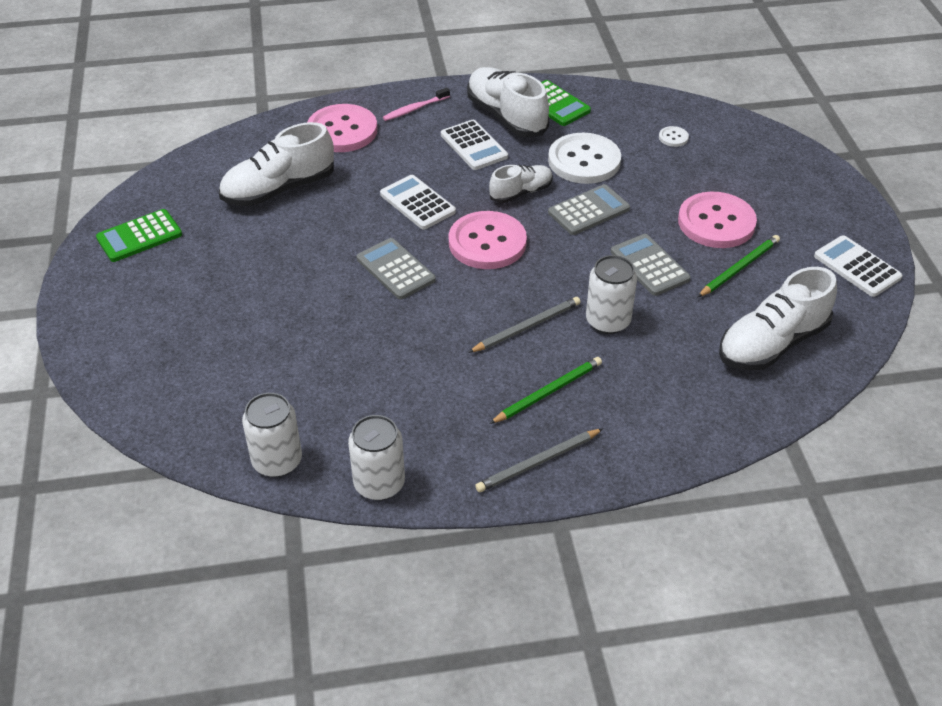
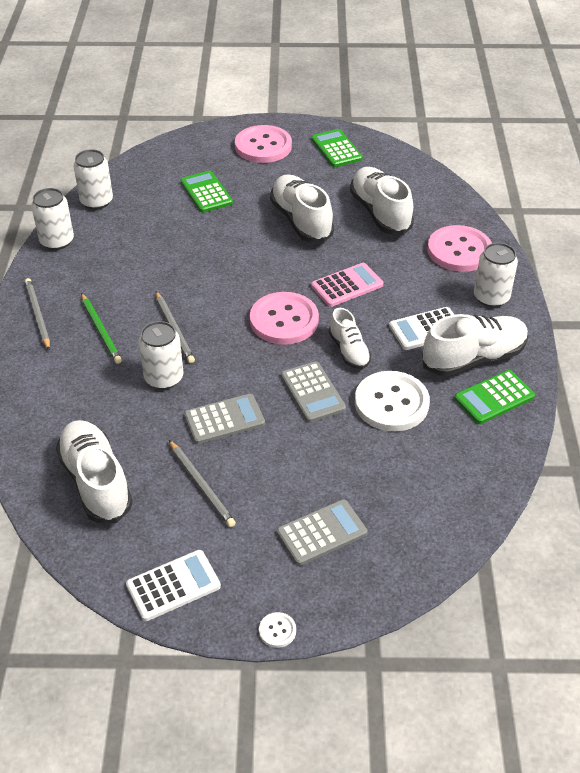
camera: 100 degrees right, 0 degrees up
(247, 345) = (206, 192): none -> green calculator
(302, 250) = (301, 221): none -> white shoe
(395, 269) = (265, 266): grey calculator -> grey calculator (321, 533)
(415, 109) = (491, 297): pink toothbrush -> white can
(417, 203) = (347, 285): white calculator -> pink calculator
(673, 137) = (423, 484): white button -> white button (277, 630)
(716, 222) = (273, 485): pink button -> pink button (263, 146)
(739, 268) = (201, 485): green pencil -> grey pencil

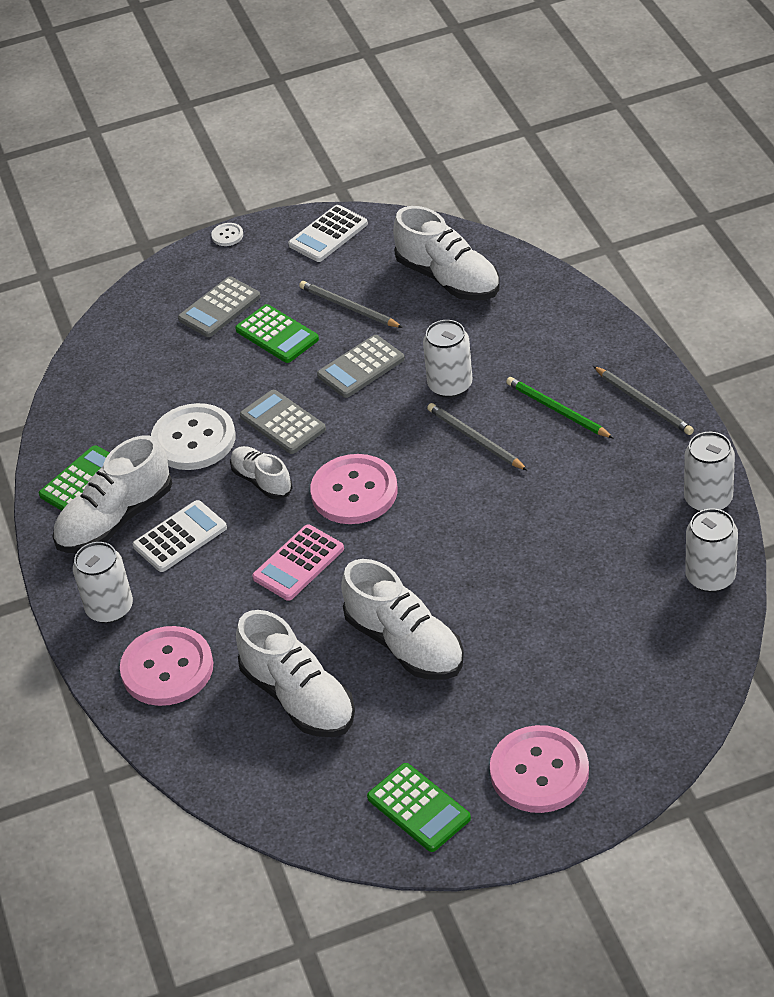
camera: 165 degrees right, 0 degrees up
(206, 192) = (568, 646): green calculator -> green calculator (277, 334)

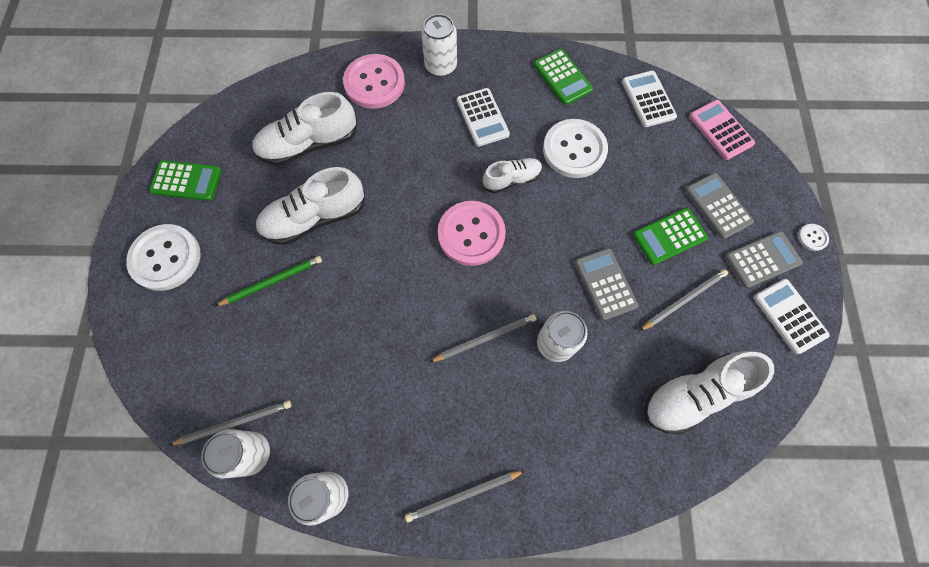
camera: 105 degrees right, 25 degrees up
(89, 396) = (648, 99): none -> white calculator
(115, 519) = (517, 86): white shoe -> none
(282, 423) = (566, 210): grey calculator -> grey calculator (762, 260)
(298, 563) = (421, 178): pink calculator -> pink calculator (720, 130)
(419, 808) = (186, 181): green calculator -> green calculator turned 150 degrees counterclockwise
(539, 771) = (166, 258): pink button -> white button
(557, 410) = (488, 416): green pencil -> green pencil (272, 281)
(689, 605) = (235, 423): none -> grey pencil

